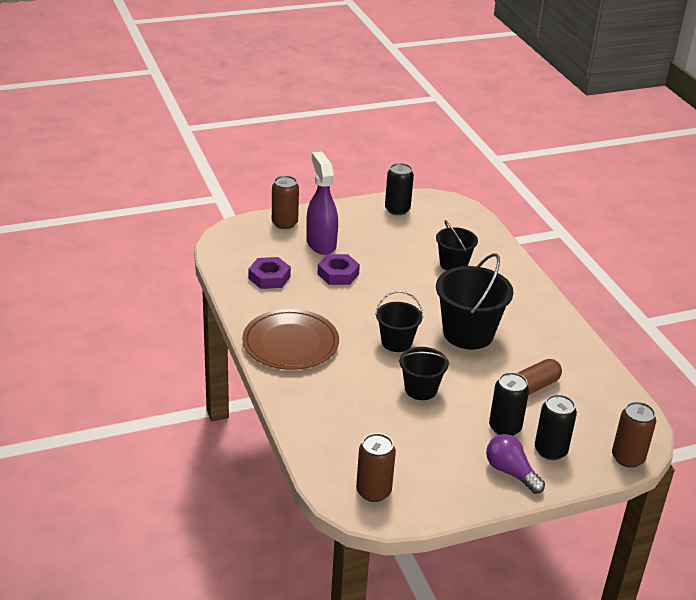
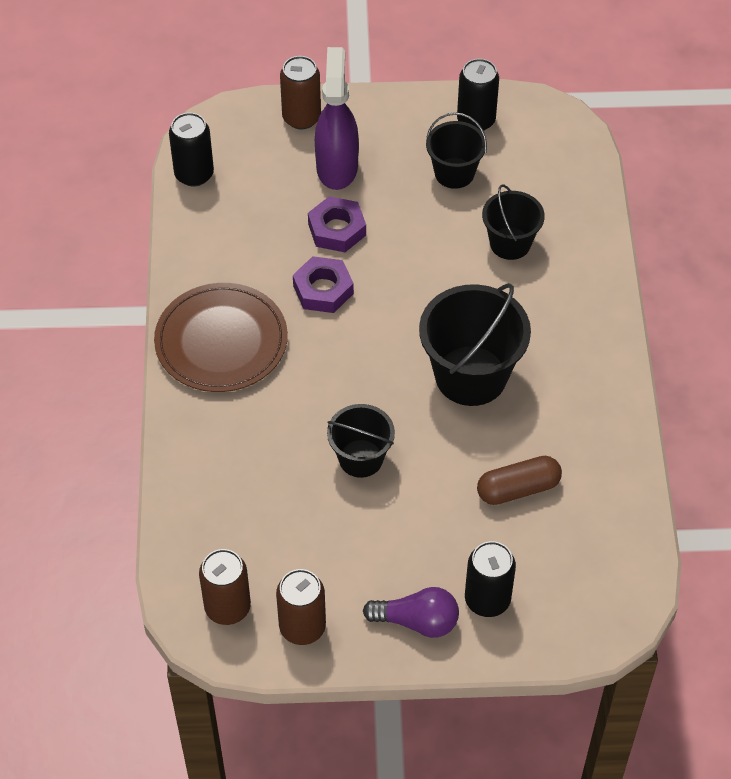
camera: 20 degrees right, 20 degrees up
(269, 277) = (239, 217): purple nut -> purple nut (323, 289)
(396, 342) = (364, 370): black bucket -> black bucket (454, 173)
(505, 428) = (444, 548): black can -> black can (194, 174)
(511, 472) = (417, 621): purple light bulb -> purple light bulb turned 120 degrees clockwise
(628, 458) = (587, 637): brown can -> brown can (302, 627)

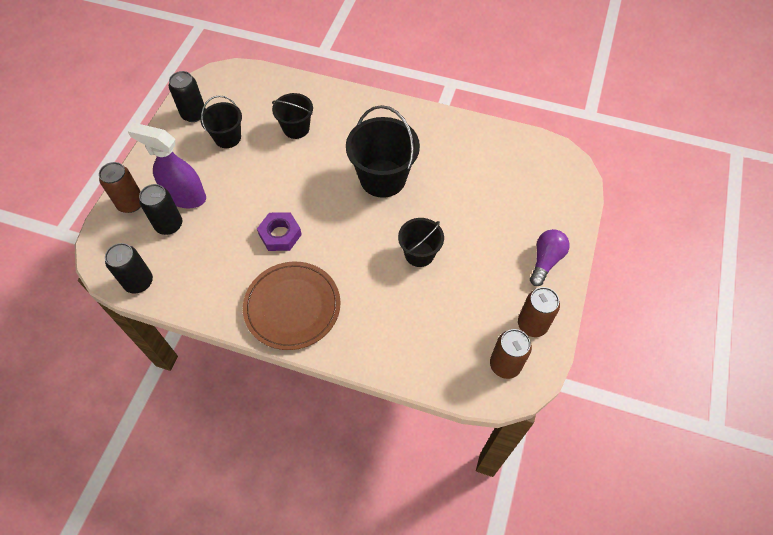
camera: 70 degrees left, 5 degrees up
(337, 229) = (236, 212): purple nut -> none
(487, 599) = (541, 221): black can -> black can (169, 225)
(518, 488) = (471, 181): brown capsule -> none

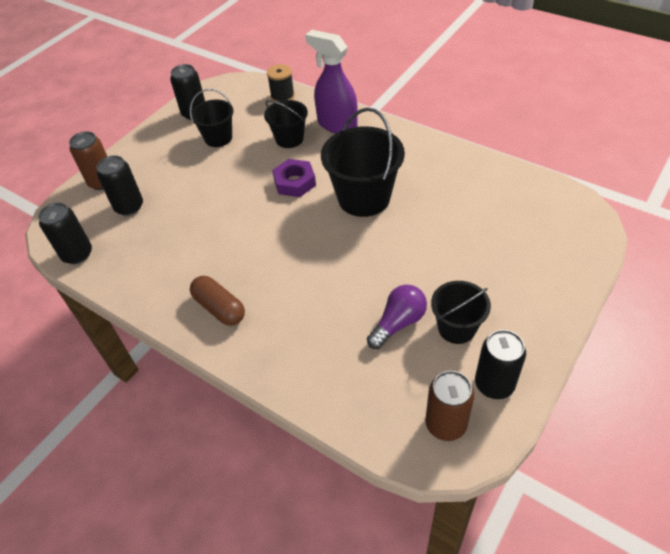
camera: 20 degrees right, 10 degrees down
(185, 196) = (155, 184): purple spray bottle -> purple spray bottle (336, 124)
(274, 83) = (282, 96): none -> black spool
(280, 234) = (235, 234): purple nut -> purple nut (294, 182)
(292, 307) = (219, 308): brown plate -> brown capsule
(419, 254) = (379, 280): black bucket -> black bucket (456, 328)
(532, 324) = (494, 384): brown can -> black can
(545, 261) = (531, 315): purple light bulb -> purple light bulb (398, 323)

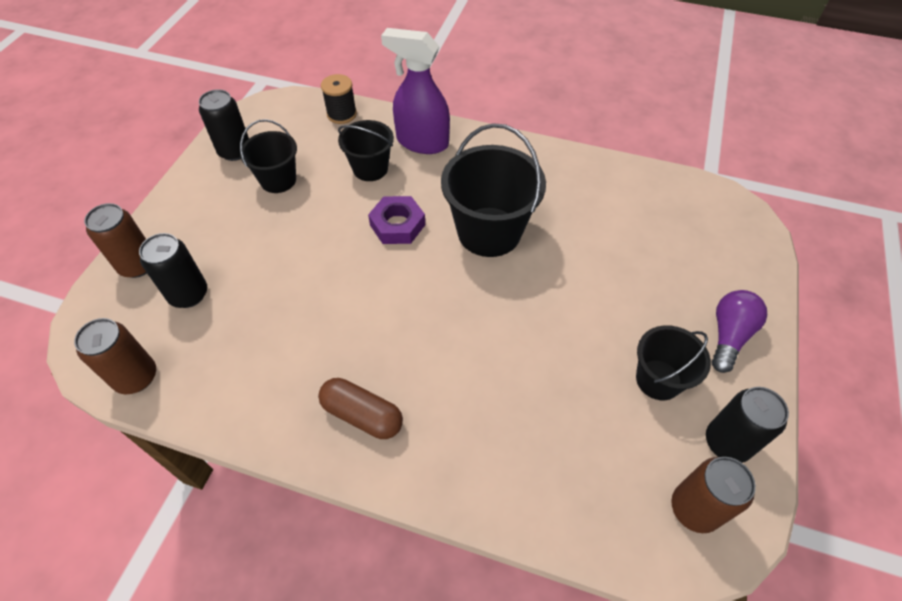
camera: 20 degrees left, 5 degrees up
(77, 254) = (136, 377): black can -> brown can
(398, 323) = (590, 388): purple light bulb -> purple light bulb (728, 336)

